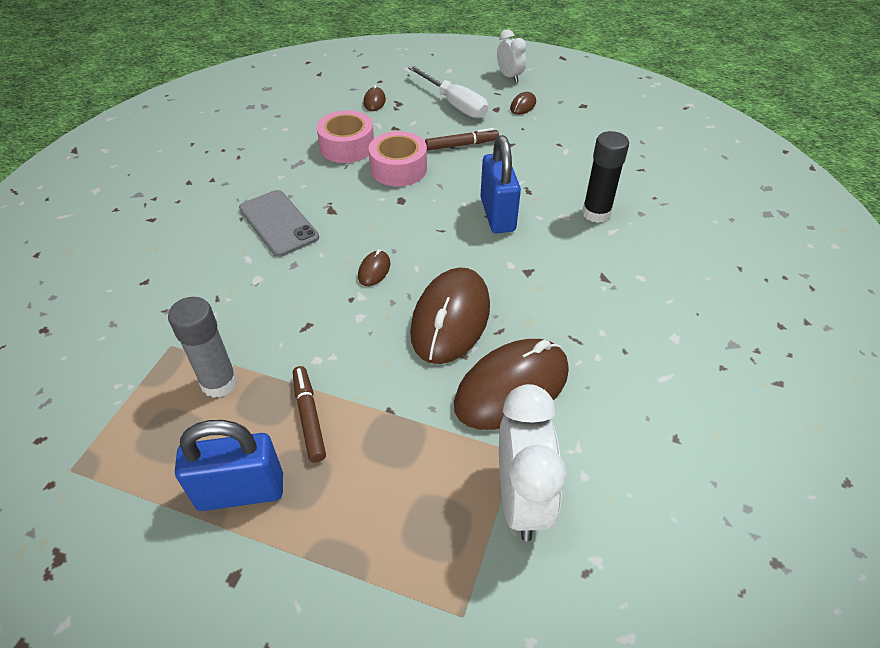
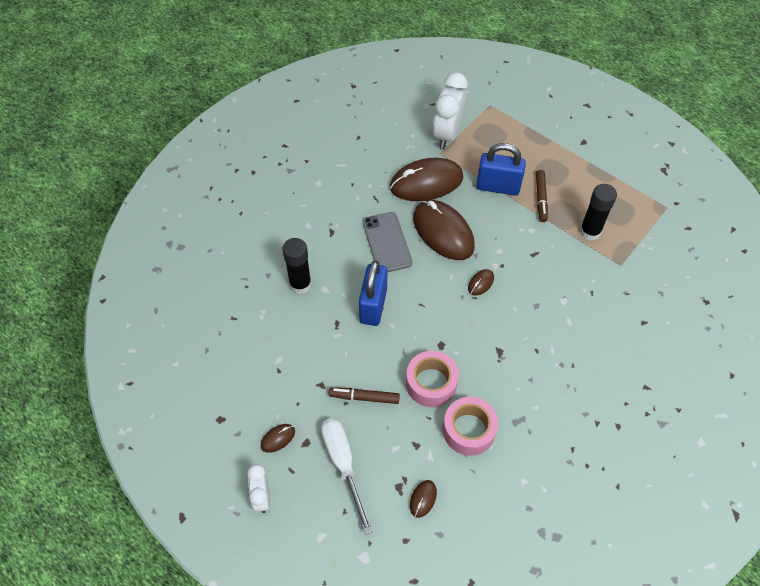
camera: 160 degrees left, 10 degrees up
(219, 383) = (590, 232): grey glue stick -> black glue stick
(241, 491) = (579, 173): blue padlock -> blue padlock (498, 187)
(278, 223) = (543, 350): grey phone -> grey phone (387, 242)
(450, 319) = (443, 232): brown mouse -> brown mouse turned 75 degrees counterclockwise

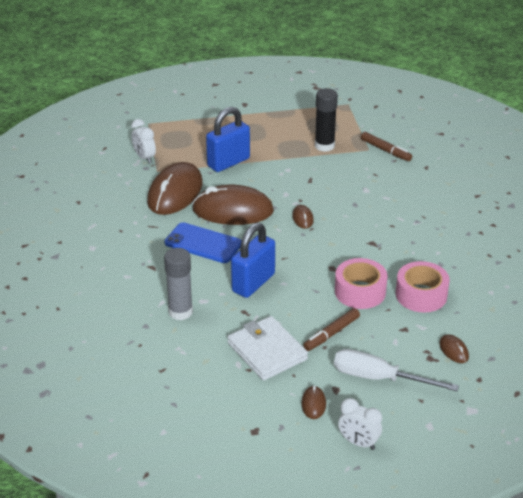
camera: 50 degrees left, 20 degrees down
(300, 284) = (180, 312): black glue stick -> grey glue stick
(307, 368) = (267, 351): none -> white wallet
(373, 306) = (253, 283): blue padlock -> blue padlock turned 75 degrees clockwise
(387, 242) = (203, 243): grey phone -> blue phone
(447, 134) = (144, 158): white clock -> white clock, size x0.58
(540, 198) = (266, 150): brown marker -> brown marker (385, 150)

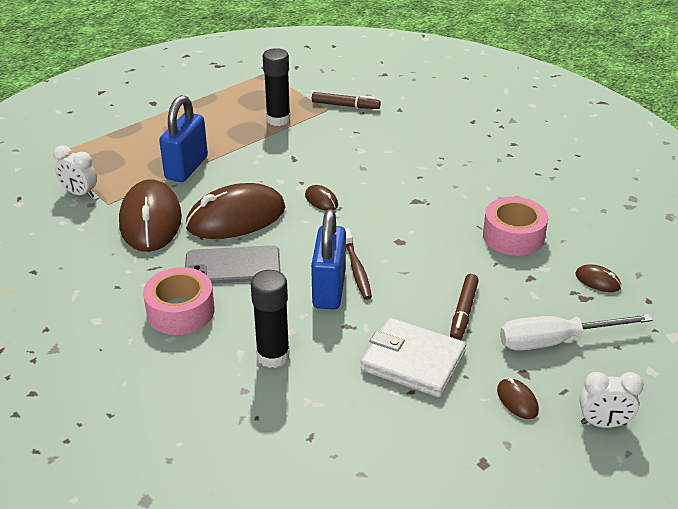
camera: 30 degrees left, 0 degrees up
(180, 312) = (273, 356): grey glue stick -> black glue stick
(203, 243) = (232, 266): blue phone -> grey phone
(284, 276) = (356, 269): none -> brown toothbrush
(360, 291) = (450, 255): pink tape -> pink tape (180, 311)

